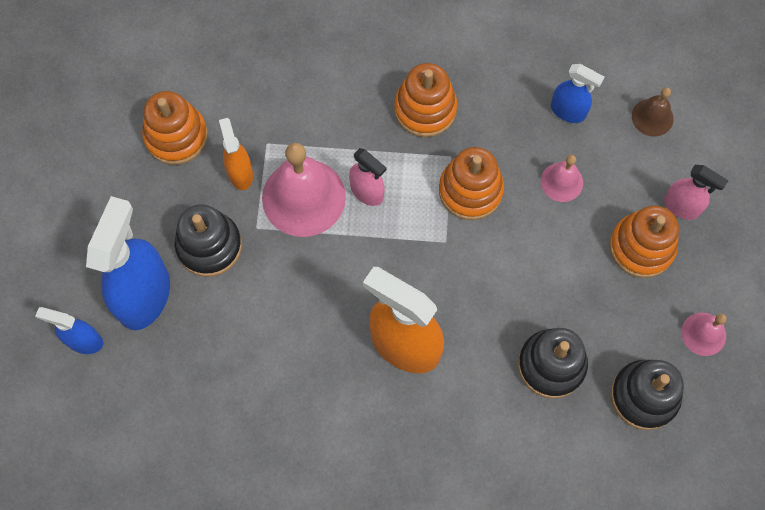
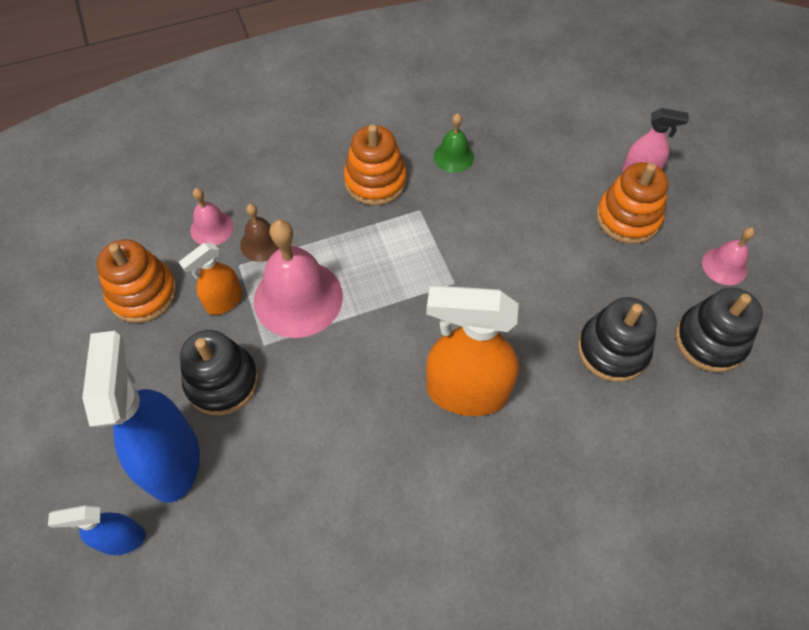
camera: 25 degrees left, 10 degrees down
(240, 173) = (224, 301): orange spray bottle -> orange spray bottle turned 90 degrees counterclockwise
(367, 192) = (358, 269): pink spray bottle -> none
(470, 190) = (453, 231): orange stacking toy -> none
(511, 113) = (453, 156): none -> green bell
(561, 182) = (528, 193): pink bell -> pink bell (212, 228)
(568, 111) = (501, 137): blue spray bottle -> none
(652, 117) = (573, 116): brown bell -> brown bell (262, 243)

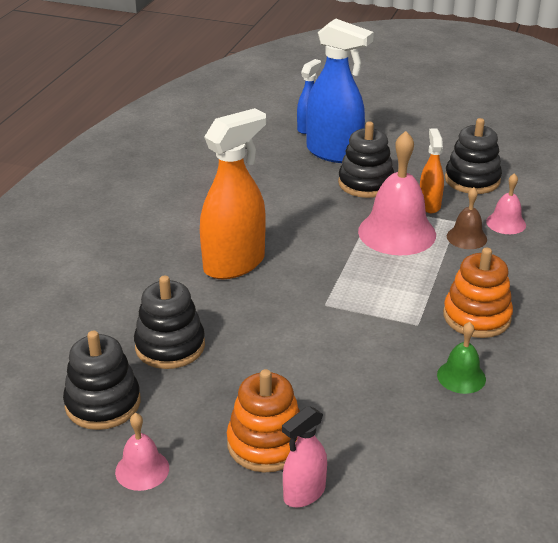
camera: 130 degrees right, 25 degrees down
(143, 293) = (472, 180): orange stacking toy -> black stacking toy

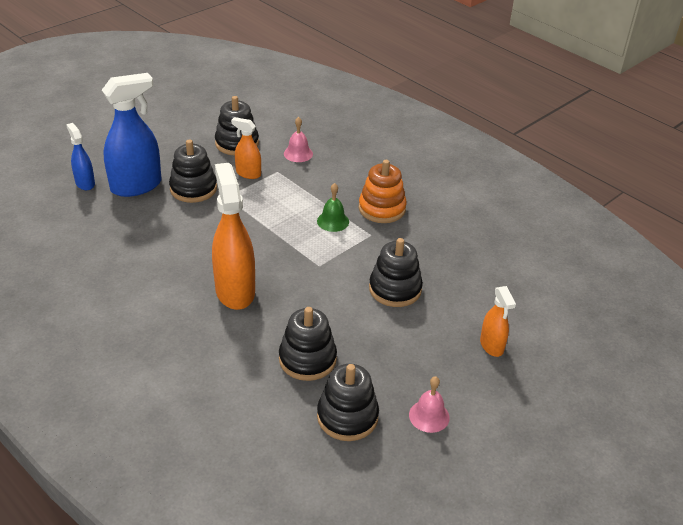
camera: 65 degrees left, 5 degrees up
(266, 443) = (439, 346): orange stacking toy -> none
(304, 493) = (491, 346): pink spray bottle -> orange spray bottle
(337, 374) = (395, 289): none -> black stacking toy
(397, 232) = (267, 201): pink bell -> none
(461, 376) = (431, 239): green bell -> green bell (333, 221)
(466, 237) = (299, 175): brown bell -> none

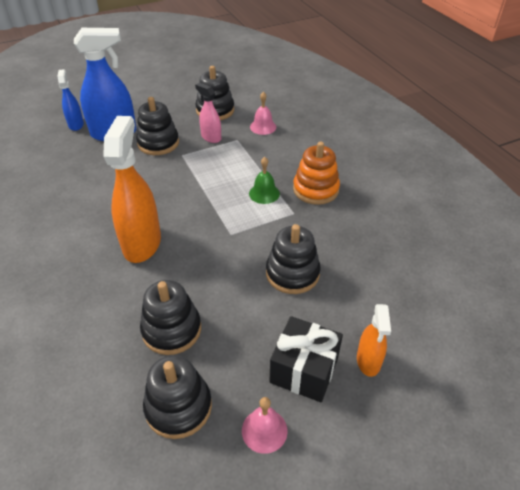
camera: 20 degrees right, 5 degrees up
(248, 173) = (211, 137): orange spray bottle -> pink spray bottle
(441, 364) = (304, 370): none -> black gift

